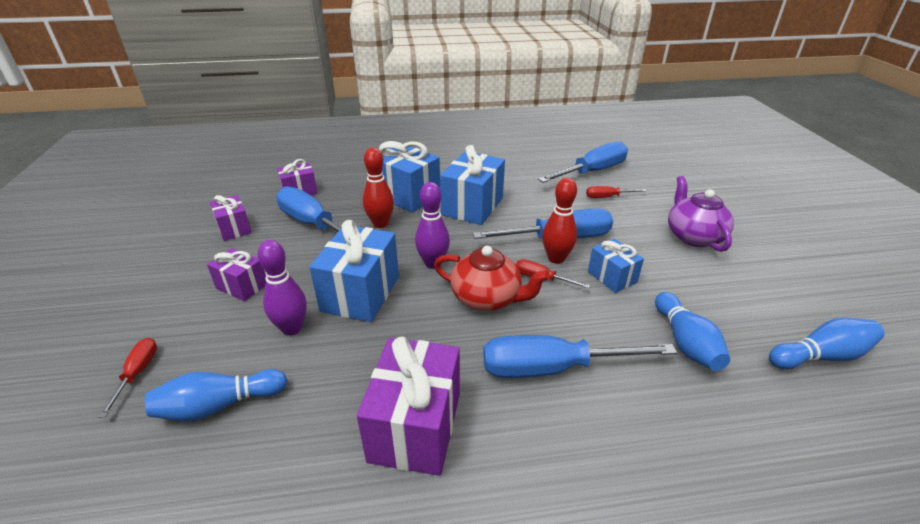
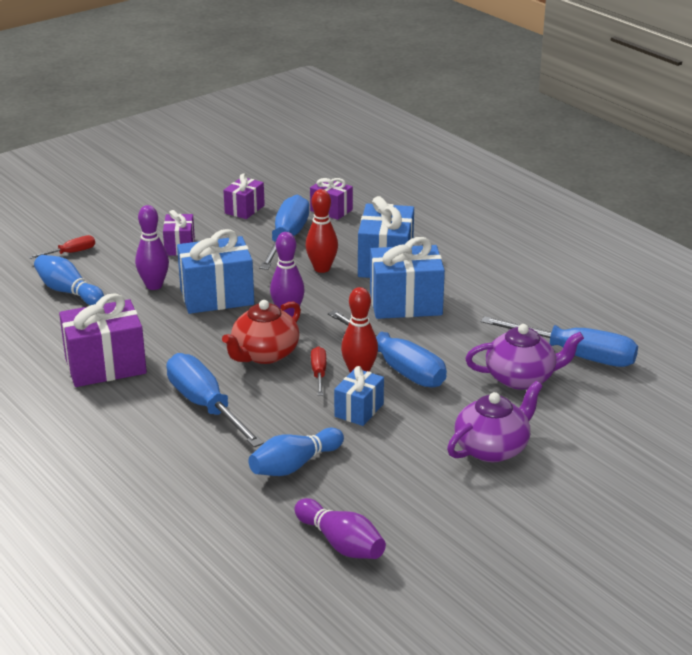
camera: 60 degrees right, 5 degrees down
(487, 298) = (264, 354): red teapot -> red teapot turned 45 degrees clockwise
(607, 197) = (521, 378): red screwdriver -> purple teapot
(821, 356) = (341, 543): blue bowling pin -> purple bowling pin

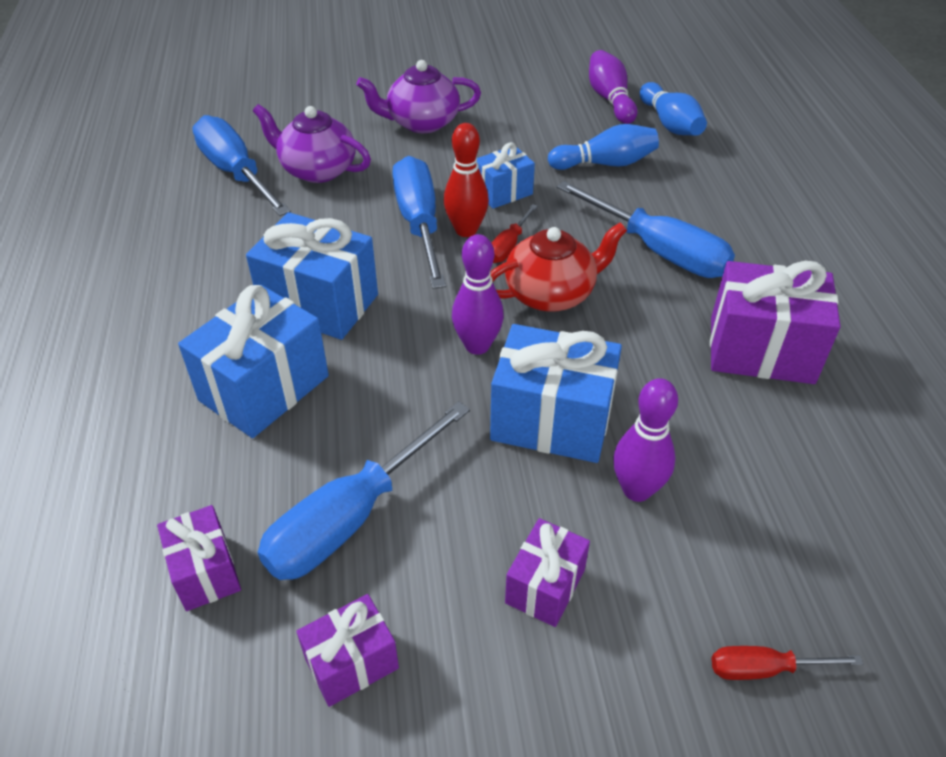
camera: 150 degrees left, 15 degrees up
(68, 292) = (788, 538): blue bowling pin -> blue bowling pin (670, 124)
(205, 406) = (659, 251): blue screwdriver -> blue screwdriver turned 45 degrees counterclockwise
(322, 268) = (360, 416): red bowling pin -> none

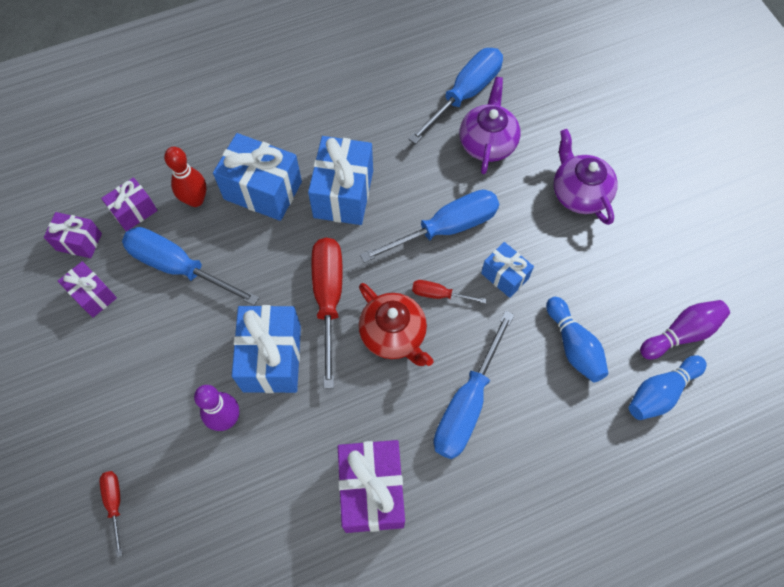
camera: 75 degrees right, 20 degrees up
(466, 230) = (448, 261): red bowling pin -> red bowling pin (195, 200)
(477, 345) = (328, 298): purple bowling pin -> red screwdriver
(545, 586) = (150, 378): purple gift -> purple gift (79, 242)

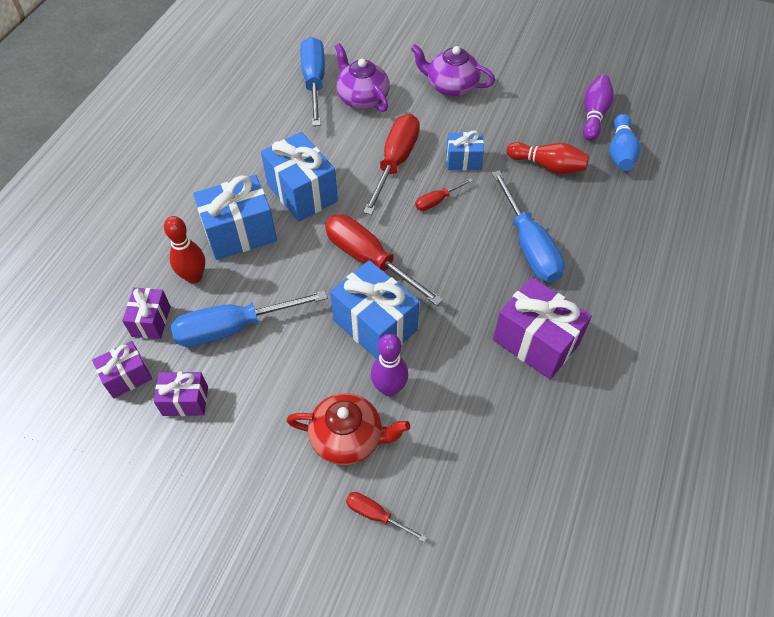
camera: 45 degrees left, 10 degrees down
(394, 335) = (437, 245): red teapot -> red teapot (348, 438)
(446, 228) = (395, 162): blue screwdriver -> red screwdriver
(574, 346) = (548, 166): blue bowling pin -> red bowling pin

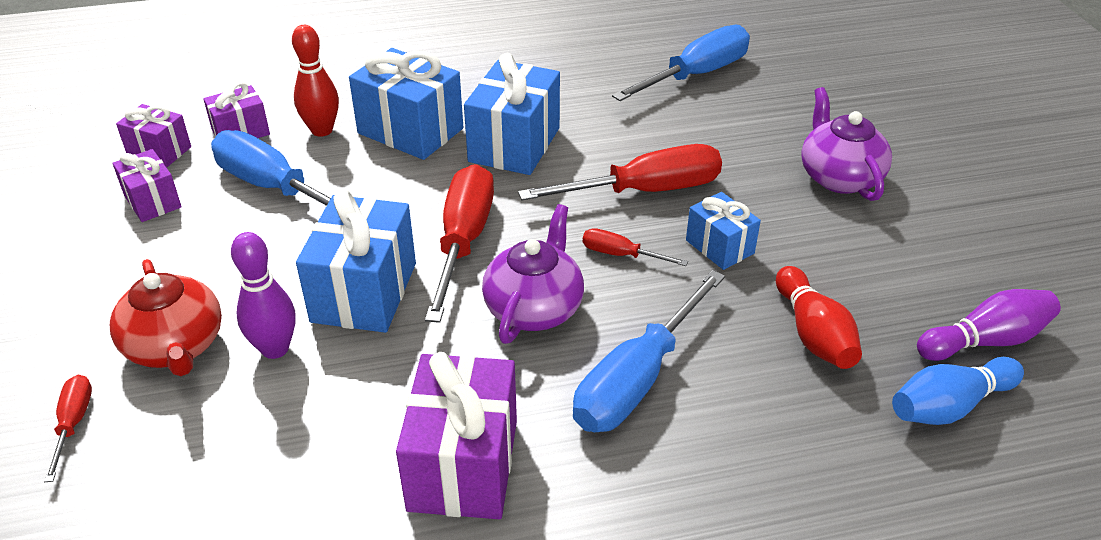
camera: 55 degrees right, 15 degrees down
(362, 98) = (718, 118): purple teapot -> purple teapot (534, 308)

